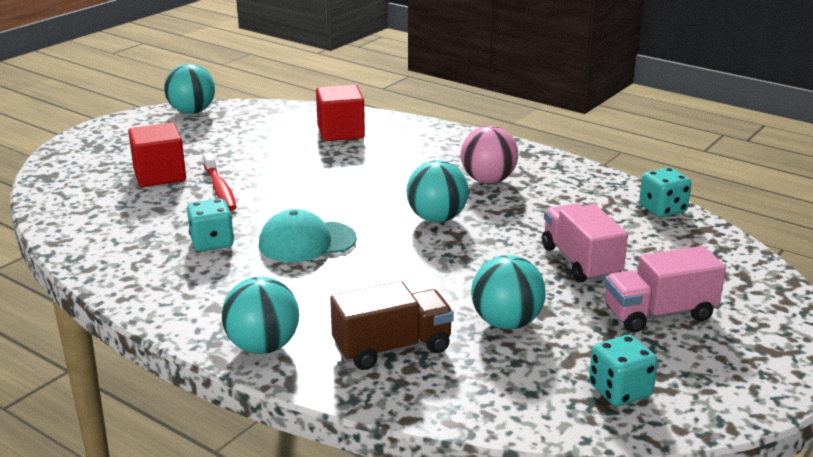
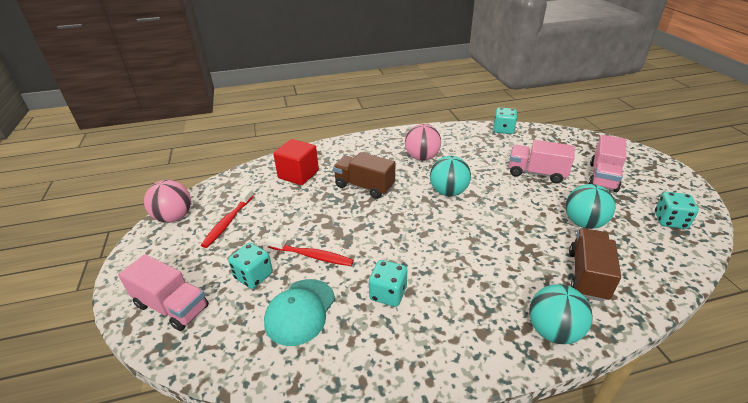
camera: 50 degrees left, 10 degrees up
(86, 161) = (172, 306): none -> pink truck
(159, 175) = (253, 276): red cube -> turquoise dice
(192, 112) = (174, 217): turquoise ball -> pink ball
(217, 134) = (228, 221): none -> red toothbrush
(307, 242) = (429, 251): turquoise cap -> turquoise cap (300, 311)
(372, 171) = (364, 186): none -> brown truck

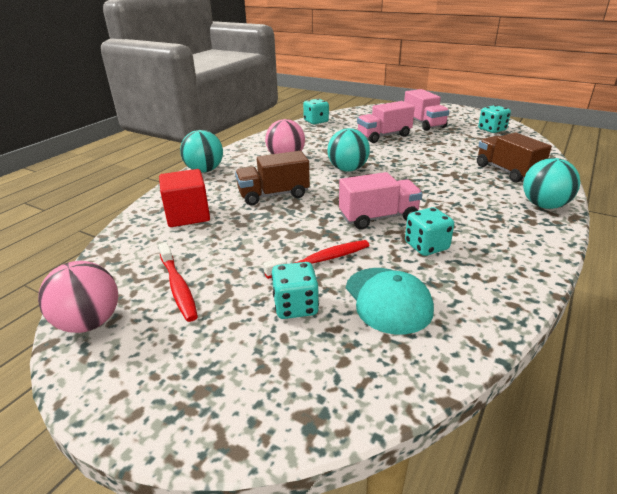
camera: 45 degrees left, 5 degrees down
(172, 306) = (254, 389): pink truck -> pink truck (378, 217)
(583, 223) = (457, 149): turquoise ball -> turquoise ball (204, 170)

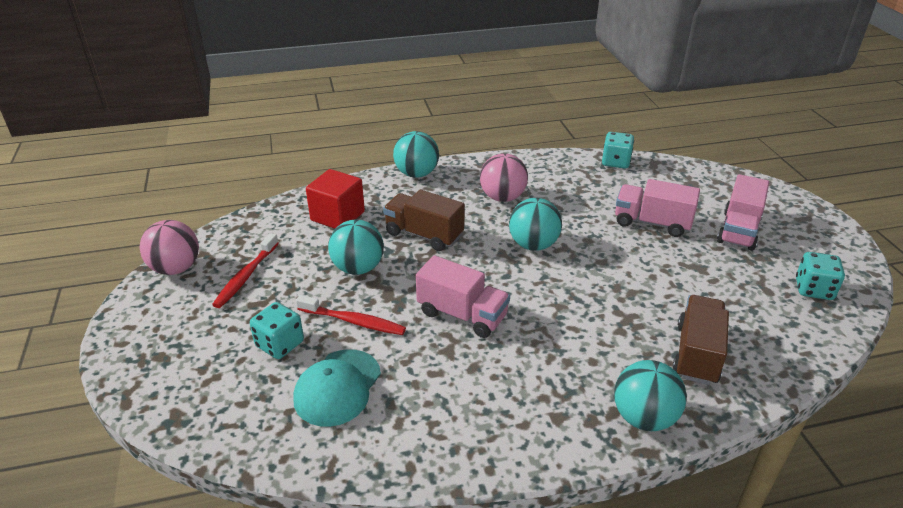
camera: 45 degrees right, 5 degrees up
(264, 233) = (358, 268): none -> turquoise ball
(426, 246) = (446, 369): turquoise dice -> none

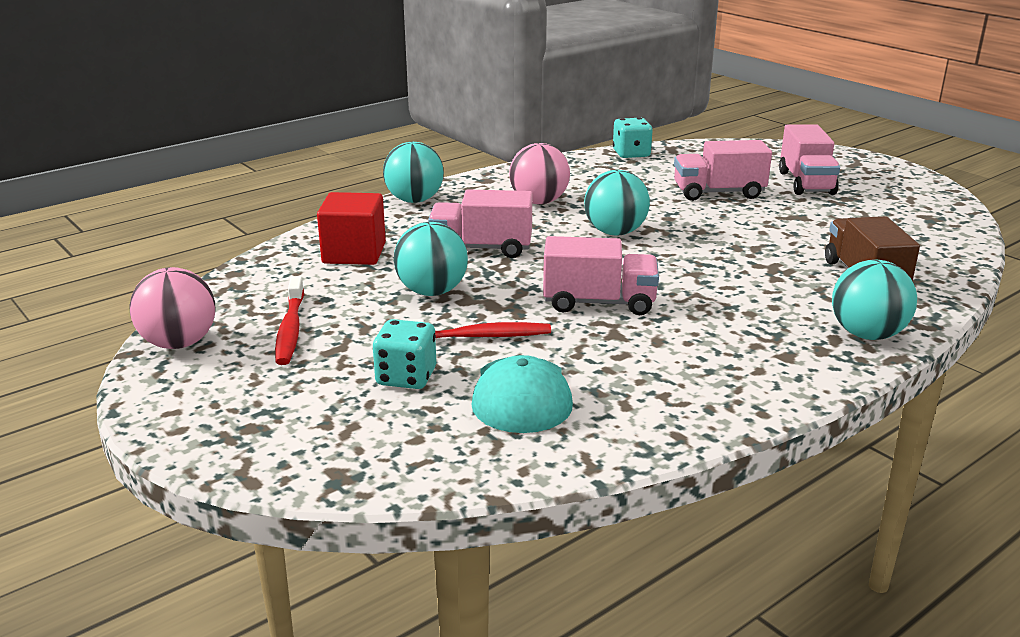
camera: 25 degrees left, 10 degrees down
(424, 235) = (481, 248): brown truck -> pink truck
(813, 289) = (916, 211): turquoise dice -> none

